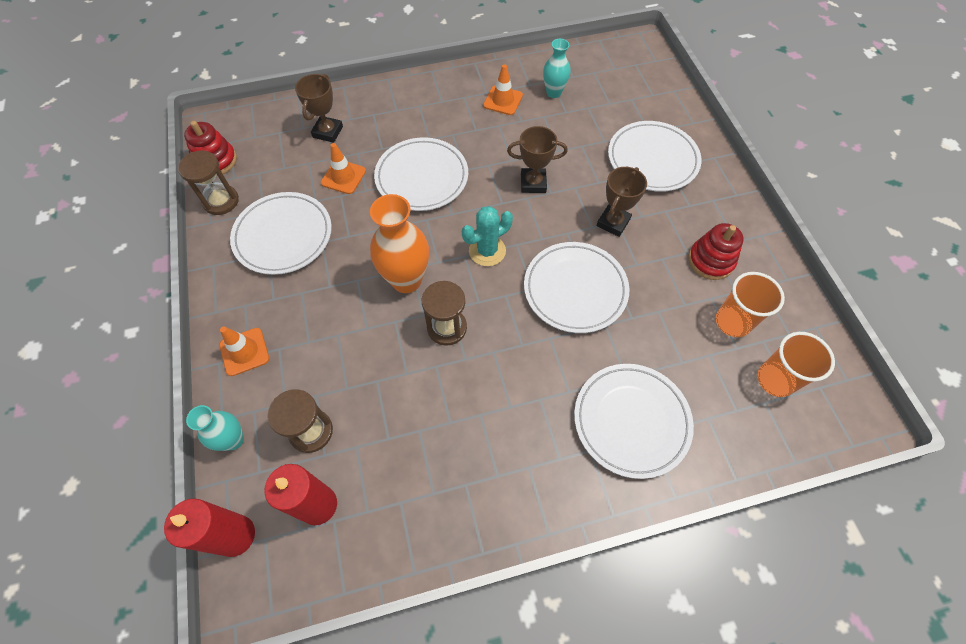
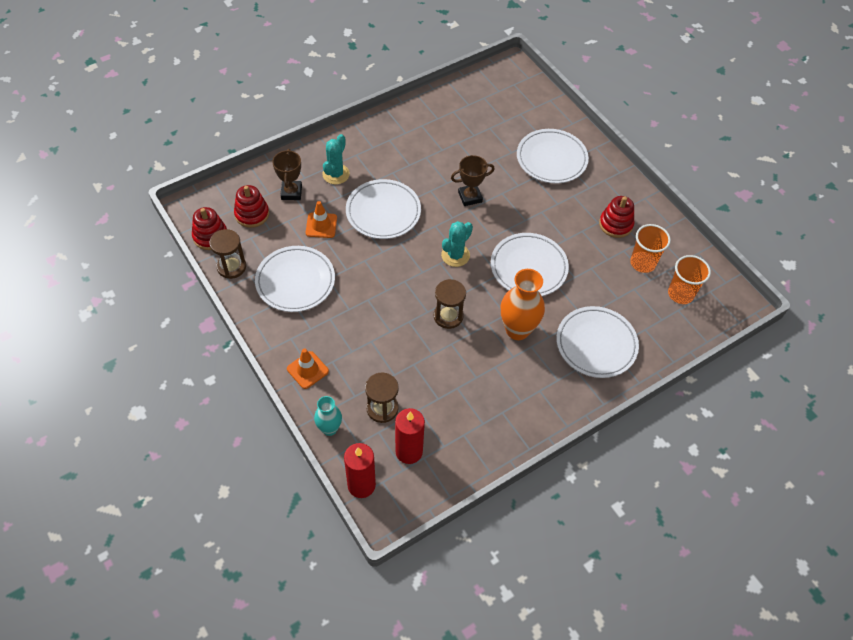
camera: 20 degrees left, 5 degrees down
(273, 146) = (252, 214): none -> red stacking toy
(386, 122) = (336, 174): none -> turquoise cactus
(406, 280) = (404, 290): orange vase -> orange vase (517, 330)
(503, 100) = (421, 136): orange traffic cone -> none
(553, 93) = (458, 121): turquoise vase -> none
(613, 222) = (539, 213): brown trophy -> none

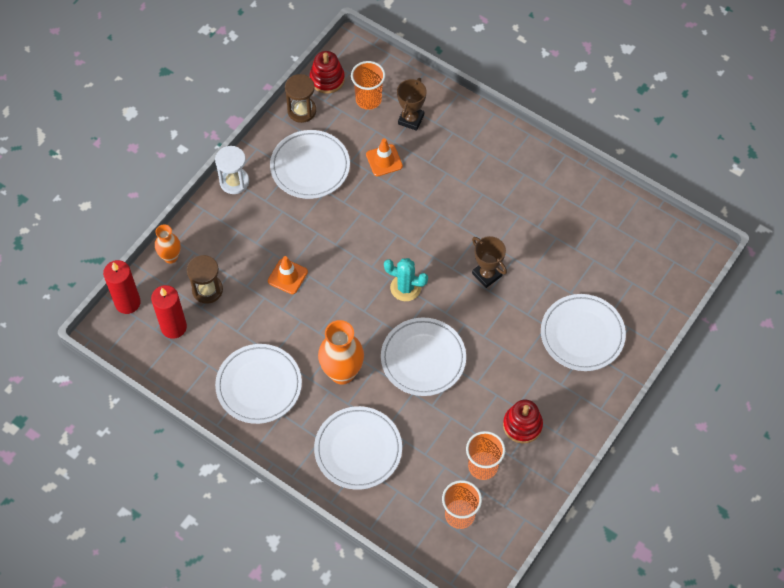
camera: 70 degrees right, 5 degrees up
(252, 214) = (368, 99): red stacking toy -> orange cup
(276, 346) = (234, 181): none -> white hourglass
(291, 192) = (411, 119): brown trophy -> brown trophy turned 45 degrees counterclockwise
(307, 370) = (221, 216): orange traffic cone -> orange traffic cone (287, 276)
(329, 429) = (170, 257): turquoise vase -> orange vase
(336, 174) = (453, 146): turquoise cactus -> none
(383, 212) = (427, 205): white plate -> white plate (259, 385)
(448, 316) = (330, 307): brown hourglass -> none

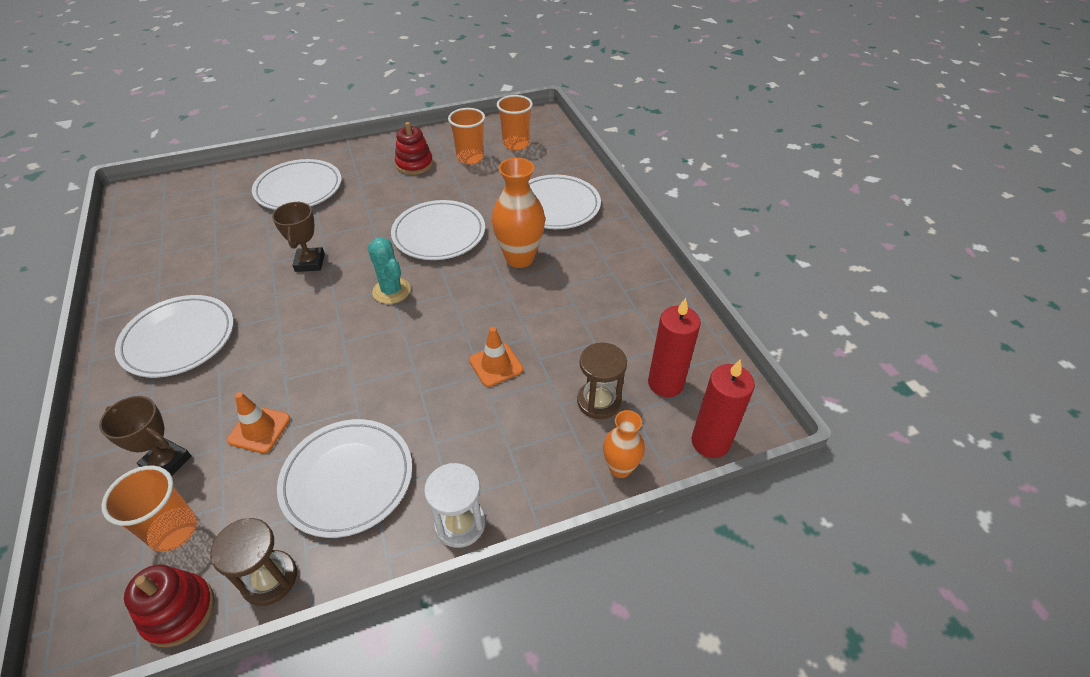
camera: 145 degrees left, 15 degrees down
(259, 385) = (607, 286): white plate -> white plate (179, 339)
(411, 119) = (167, 462): brown trophy -> brown trophy turned 60 degrees clockwise

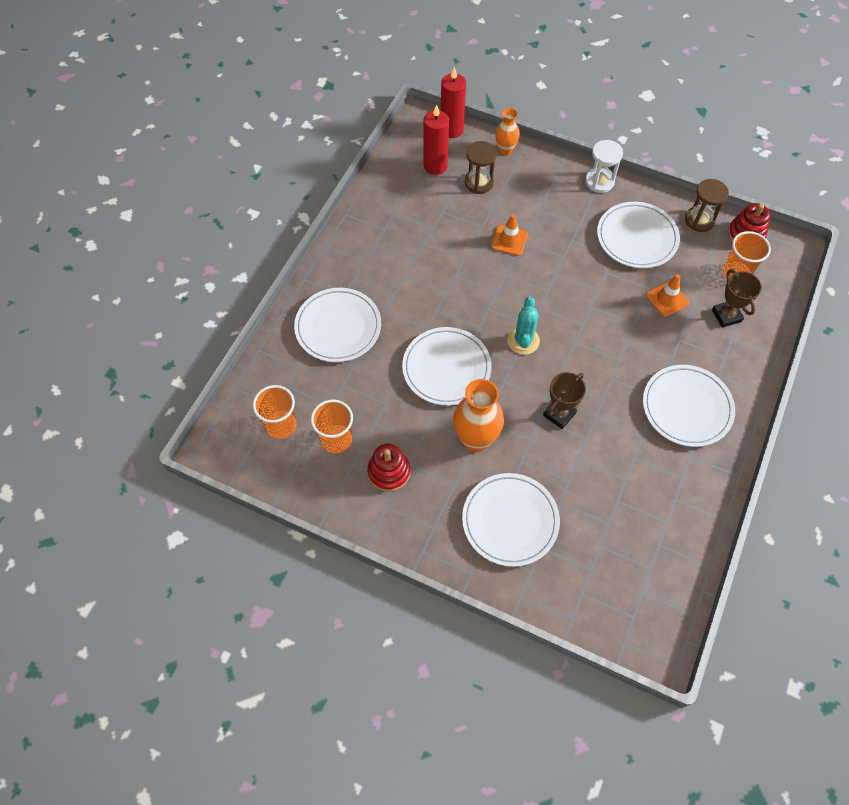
camera: 135 degrees left, 15 degrees up
(519, 258) = (416, 301): orange vase -> orange vase (475, 439)

